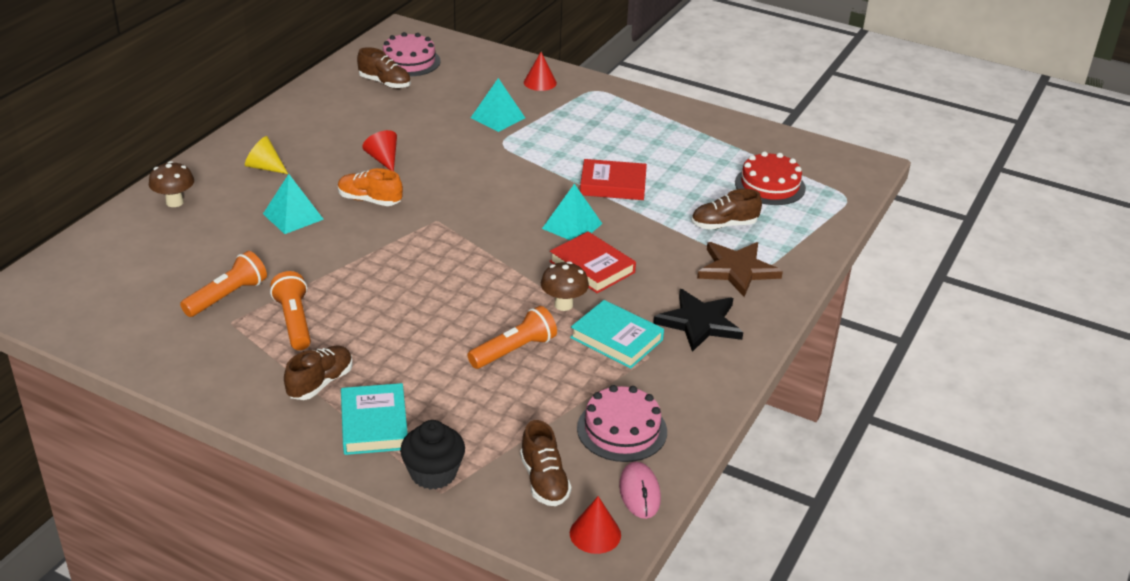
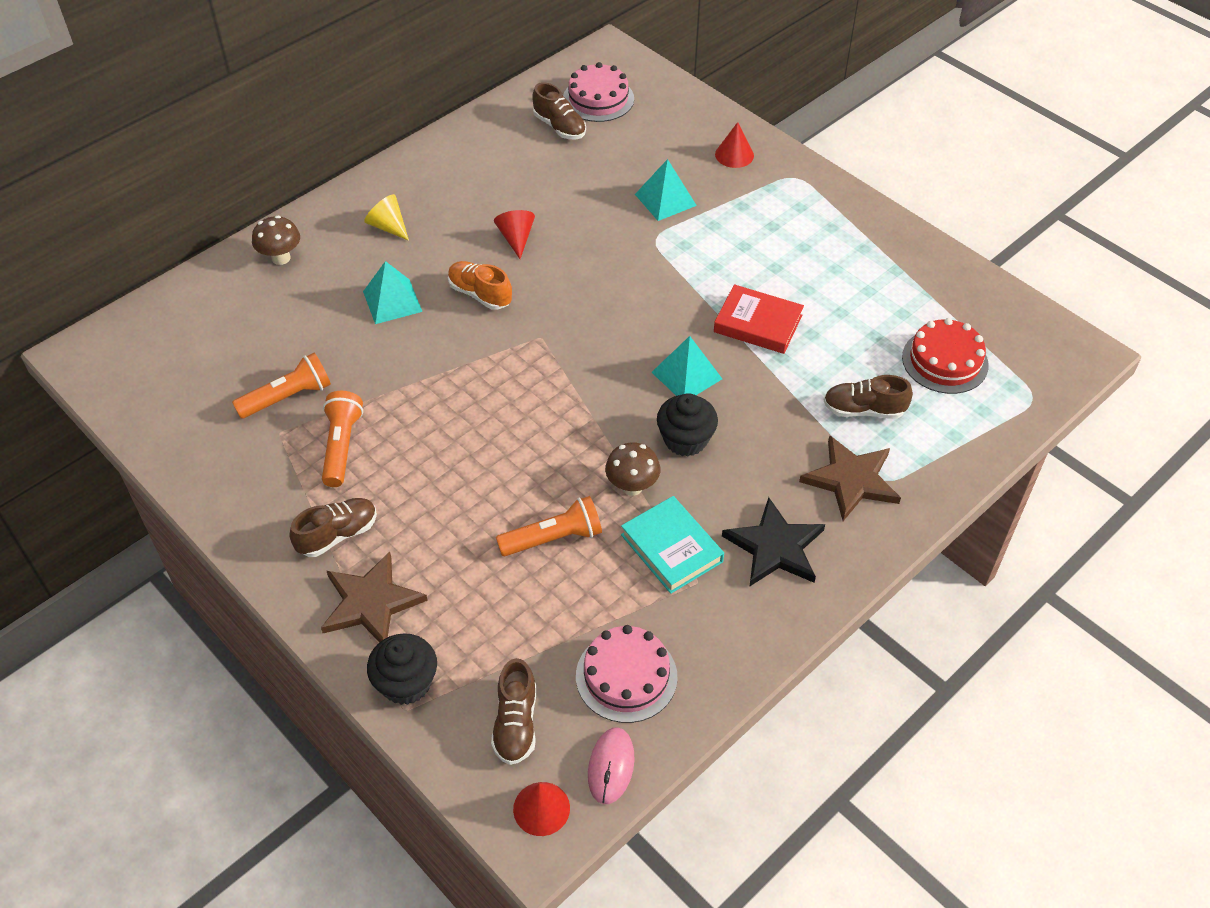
camera: 20 degrees right, 15 degrees up
(374, 424) = (371, 602): turquoise book -> brown star
(592, 267) = (685, 439): red book -> black cupcake

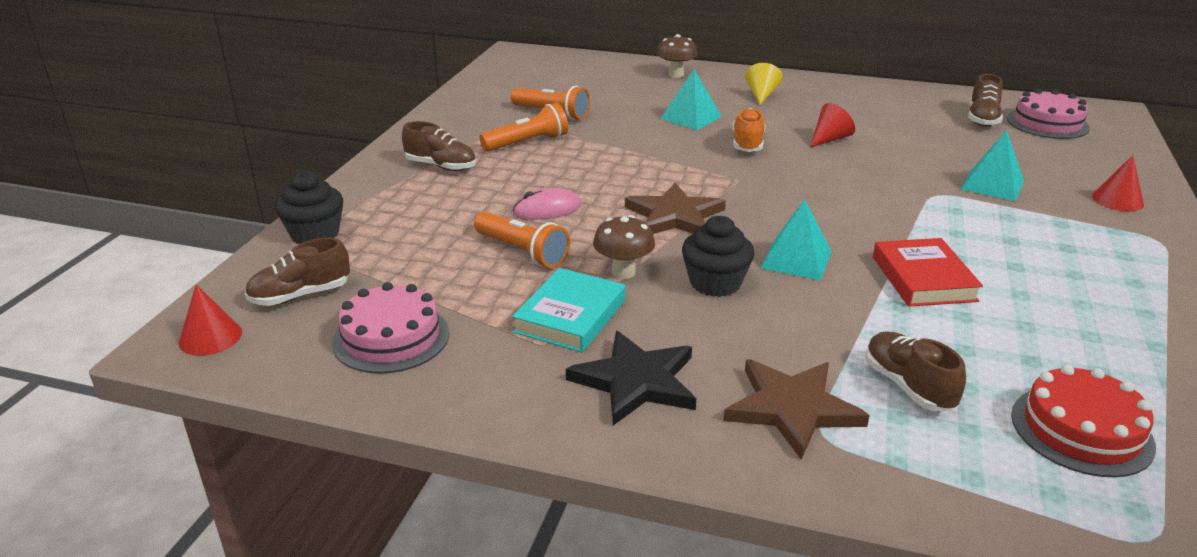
camera: 60 degrees right, 20 degrees down
(371, 602) = (386, 197): brown star -> brown star (675, 216)
(611, 767) = (276, 361): pink mouse -> pink mouse (547, 209)

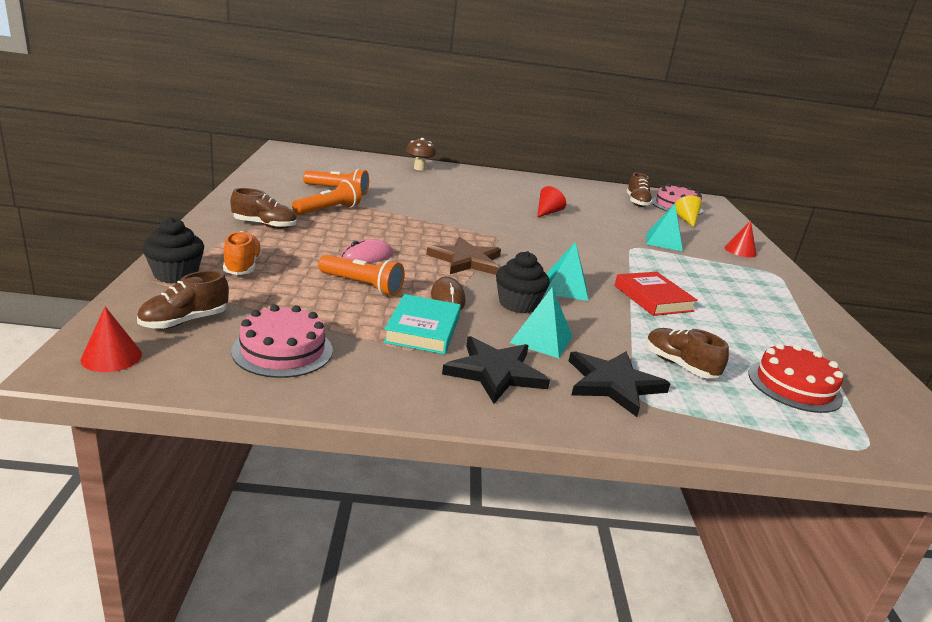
camera: 20 degrees left, 5 degrees down
(623, 272) = (447, 298): brown mushroom -> brown mouse
(691, 117) = (444, 196): turquoise pyramid -> turquoise pyramid (541, 339)
(747, 144) = (493, 214): orange shoe -> orange shoe (242, 266)
(761, 95) = (487, 183): yellow cone -> yellow cone (686, 219)
(792, 408) = (613, 384): brown star -> black star

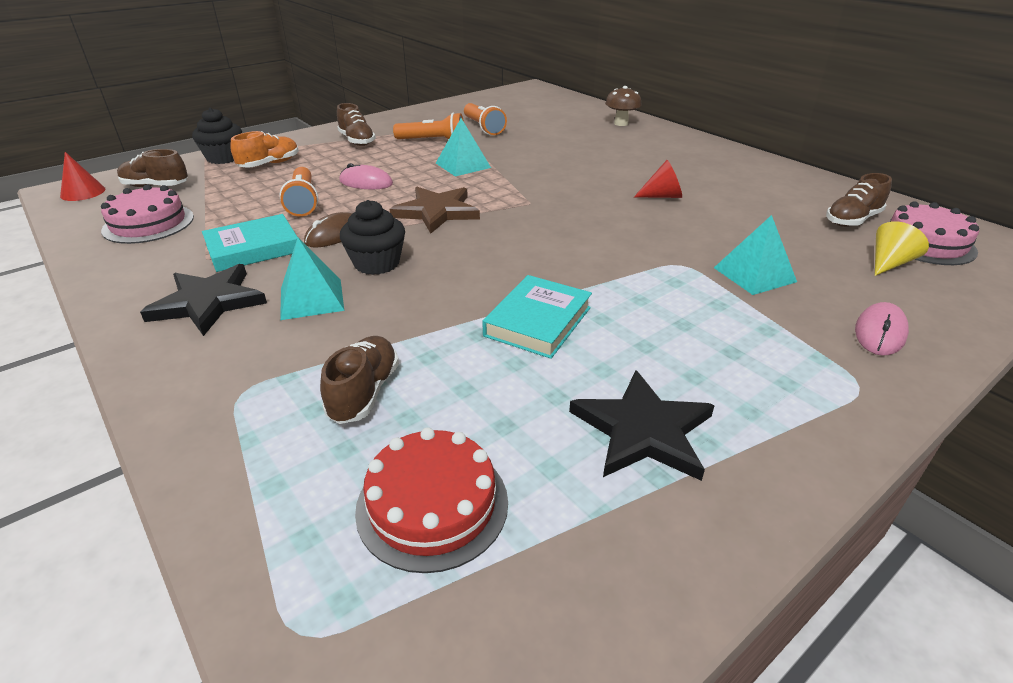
camera: 55 degrees right, 10 degrees up
(565, 288) = (464, 269): turquoise pyramid -> turquoise pyramid (463, 165)
(613, 384) = (258, 366): black star -> black star (643, 430)
(653, 298) = (538, 321): red book -> turquoise book
(740, 251) = (880, 333): red cone -> pink mouse

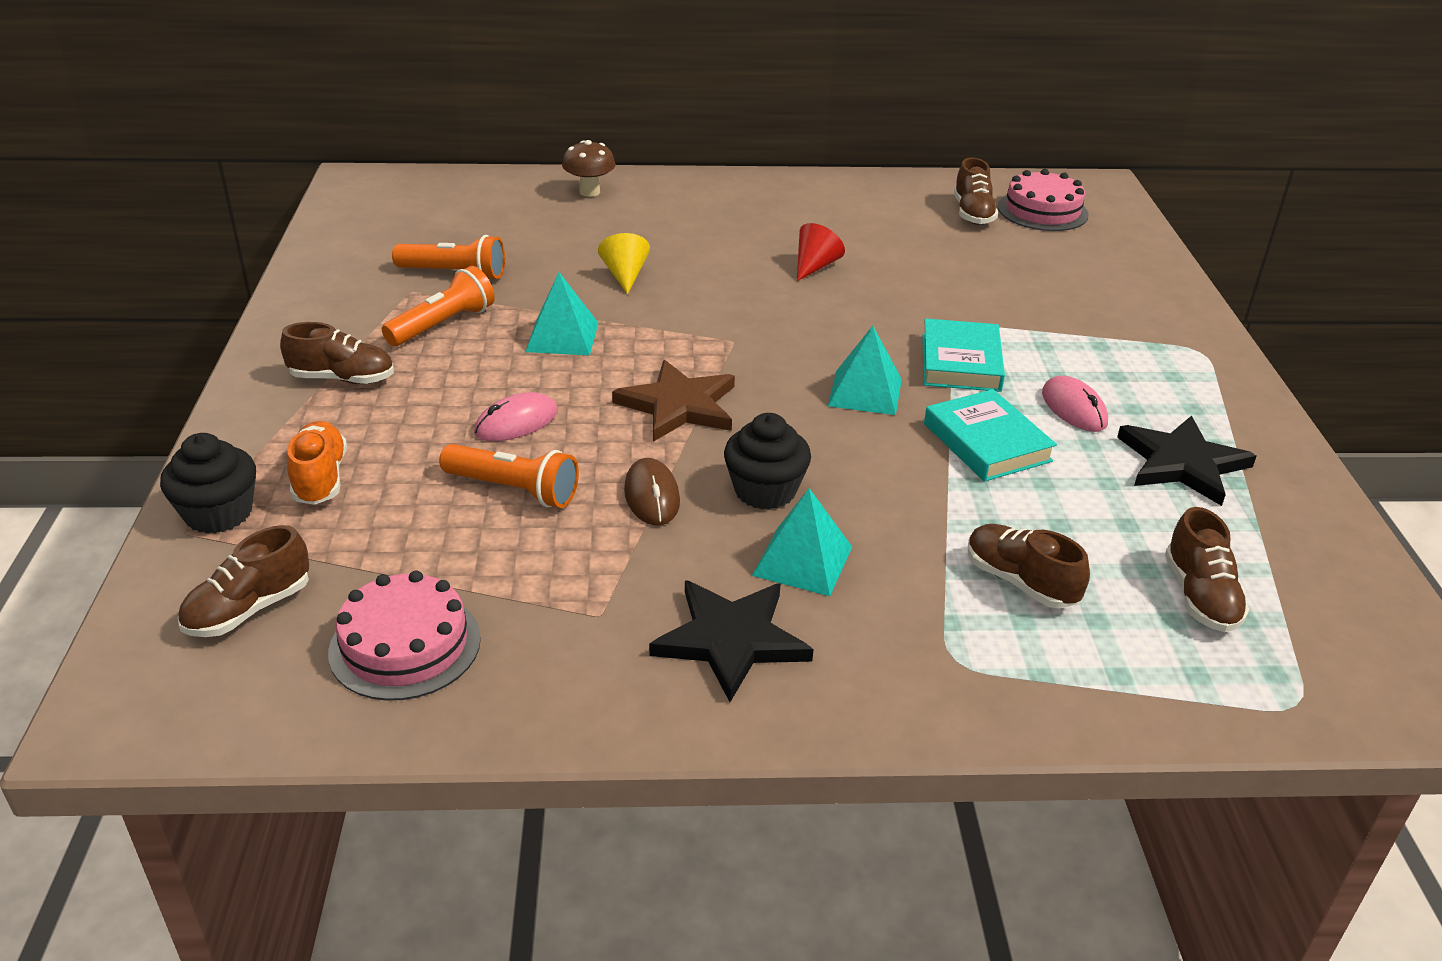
camera: 55 degrees left, 0 degrees up
(83, 192) = (154, 696): red cone -> none
(253, 248) = (616, 569): turquoise book -> turquoise book (961, 362)
(432, 504) = (1200, 596): red cake -> brown shoe
(754, 274) = (1014, 305): turquoise pyramid -> turquoise pyramid (865, 392)
(880, 333) = (1145, 305): pink mouse -> pink mouse (1074, 408)
(889, 263) = (1056, 243): yellow cone -> yellow cone (625, 276)

